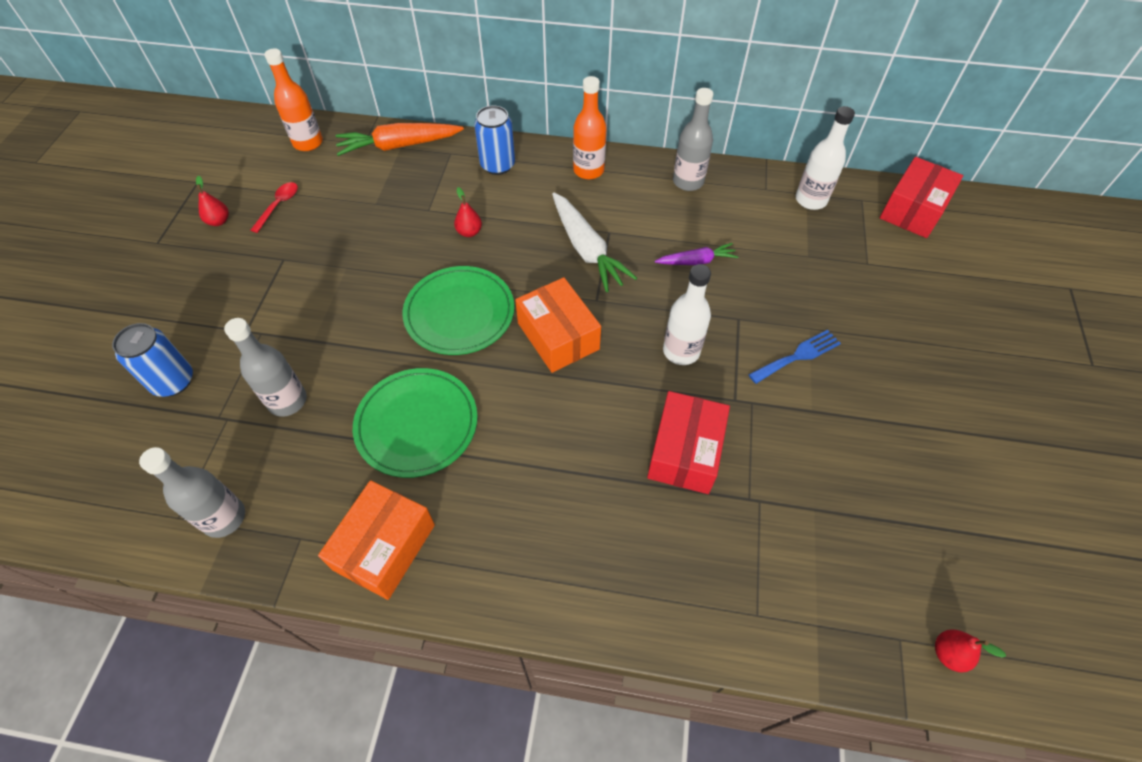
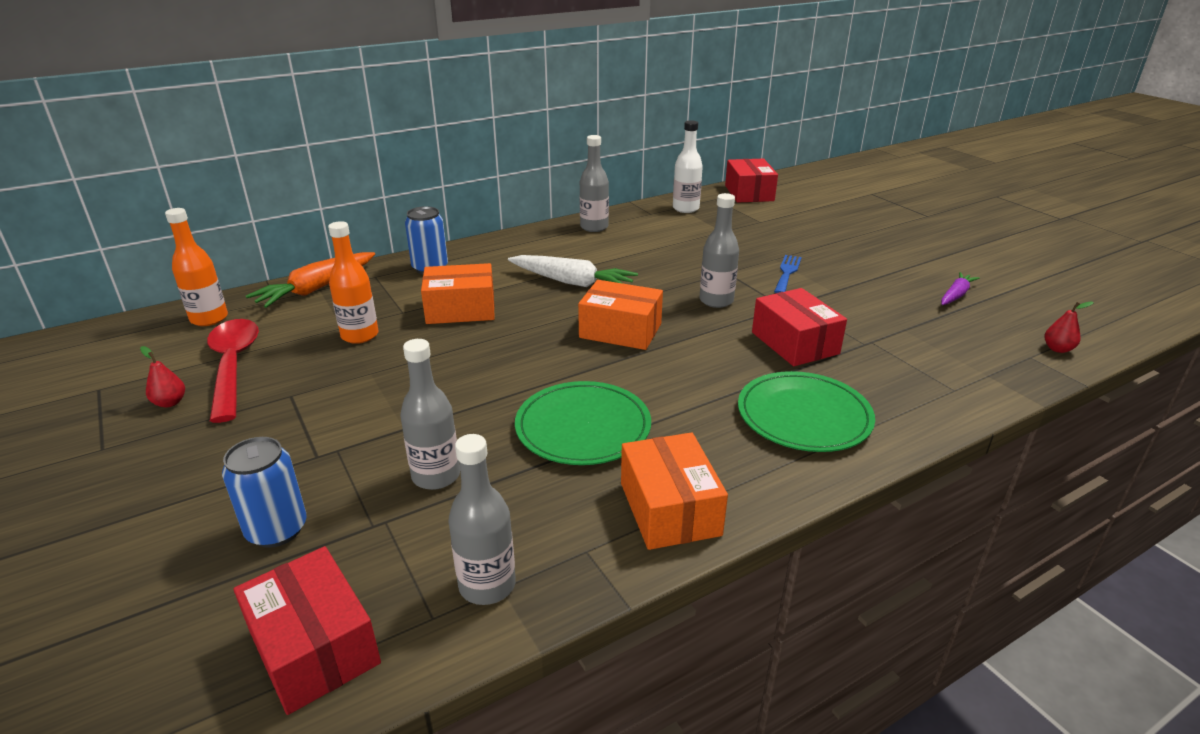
camera: 40 degrees left, 25 degrees down
(112, 488) = (314, 647): none -> red box
(278, 206) = (233, 366): red spoon -> red spoon, size x2.04
(459, 313) = (521, 353): green plate -> green plate (804, 416)
(469, 232) = (460, 309): red pear -> orange box
(588, 170) = (511, 246): orange bottle -> orange bottle (360, 335)
(681, 351) = (716, 301): white bottle -> grey bottle
(696, 261) = (659, 258): purple carrot -> purple carrot (956, 295)

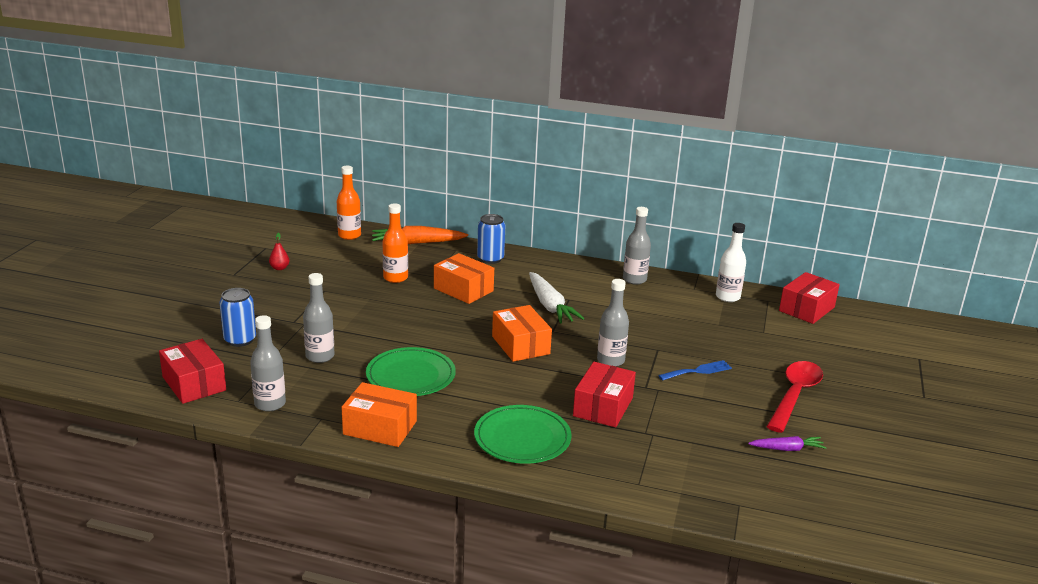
camera: 45 degrees right, 5 degrees down
(233, 366) = (324, 264): red spoon -> red spoon (794, 395)
(314, 647) = (194, 383): red box -> red box turned 45 degrees counterclockwise
(669, 509) = (380, 428): orange box -> orange box turned 75 degrees clockwise
(1057, 349) = (772, 514): red pear -> none

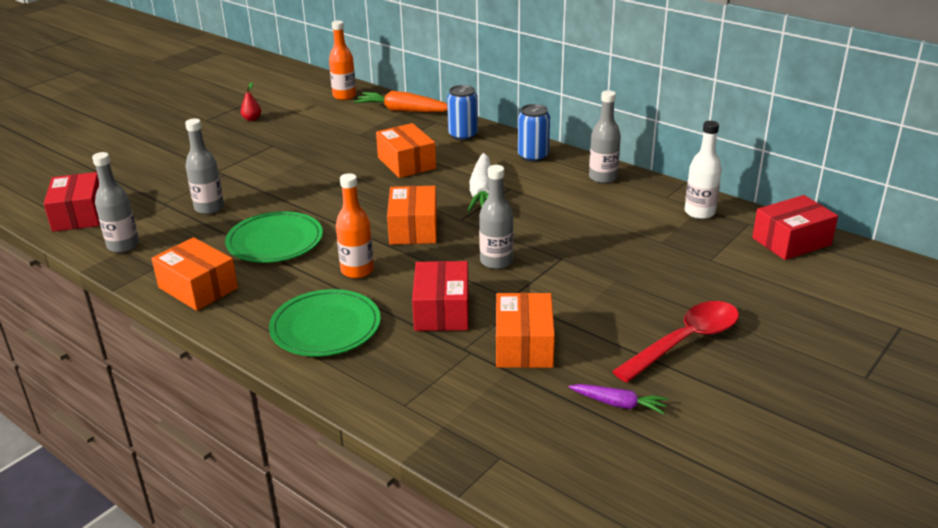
camera: 25 degrees right, 5 degrees up
(240, 340) = (155, 181): blue can -> blue can (533, 156)
(395, 278) = (350, 142): orange bottle -> orange bottle (357, 270)
(603, 407) = (442, 310): red box -> red box turned 45 degrees counterclockwise
(687, 421) = (524, 345): none -> orange box
(698, 371) = (588, 291): blue fork -> none

